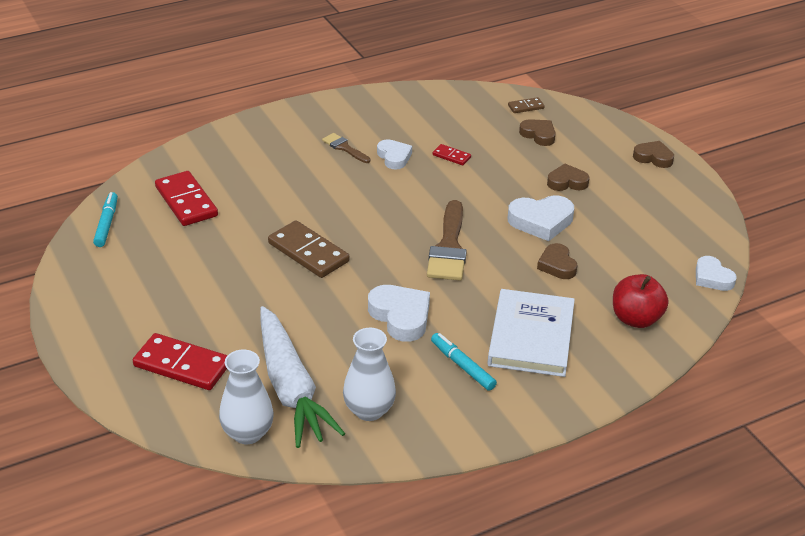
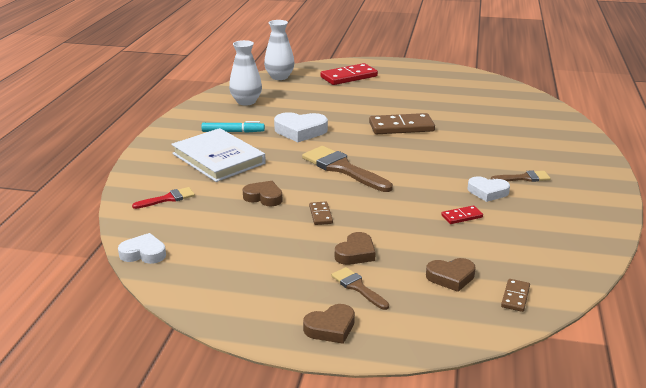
camera: 130 degrees right, 10 degrees down
(106, 224) = (503, 88): turquoise marker -> none
(186, 201) = (505, 111): red domino -> none
(291, 388) = (292, 92): white carrot -> none
(541, 221) = (320, 215): white heart -> brown domino
(602, 165) = (357, 287): none -> brown brush
(636, 319) = (168, 198): red apple -> red brush

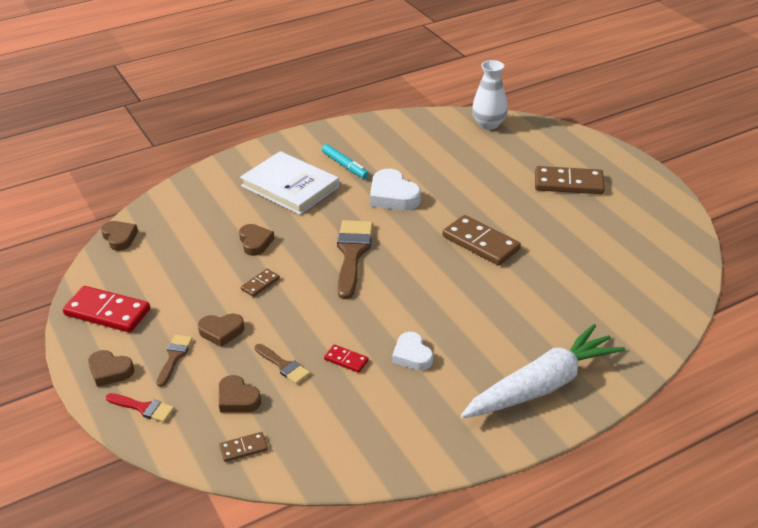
camera: 50 degrees right, 10 degrees up
(143, 253) = (119, 238): white heart -> brown heart
(168, 198) = (202, 202): red brush -> red brush (143, 408)
(218, 158) = (290, 186): white book -> white book turned 60 degrees counterclockwise
(246, 102) = (410, 138): white vase -> none
(349, 77) = (550, 157): red domino -> red domino (107, 312)
(384, 83) = (568, 183): none -> brown domino
(524, 178) = (471, 366): brown brush -> brown brush (283, 366)
(570, 165) = (542, 385): none -> white carrot

